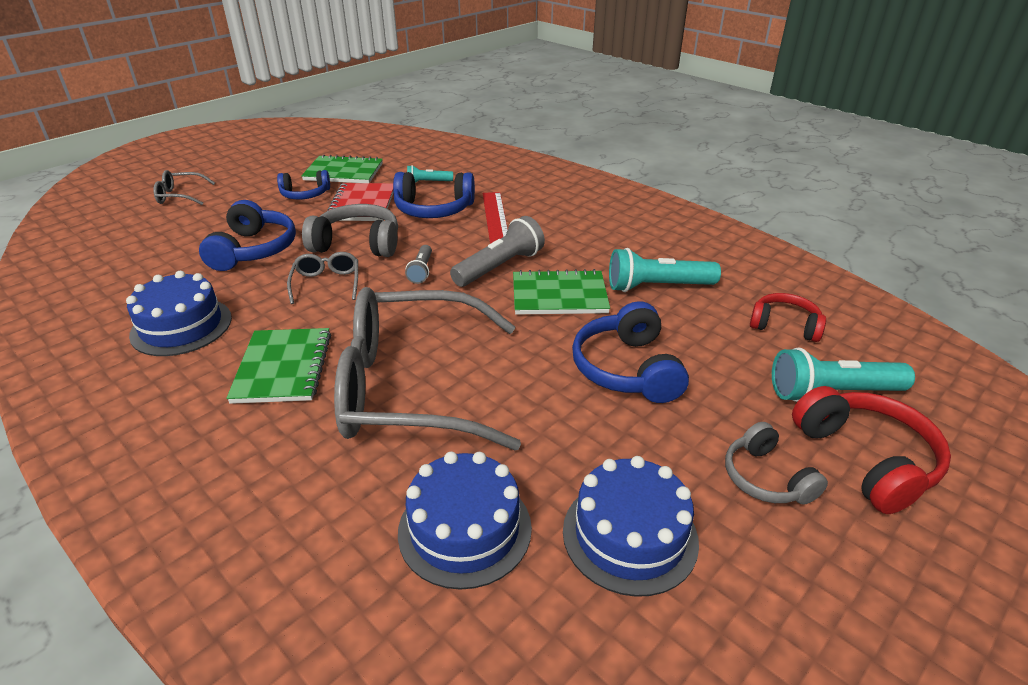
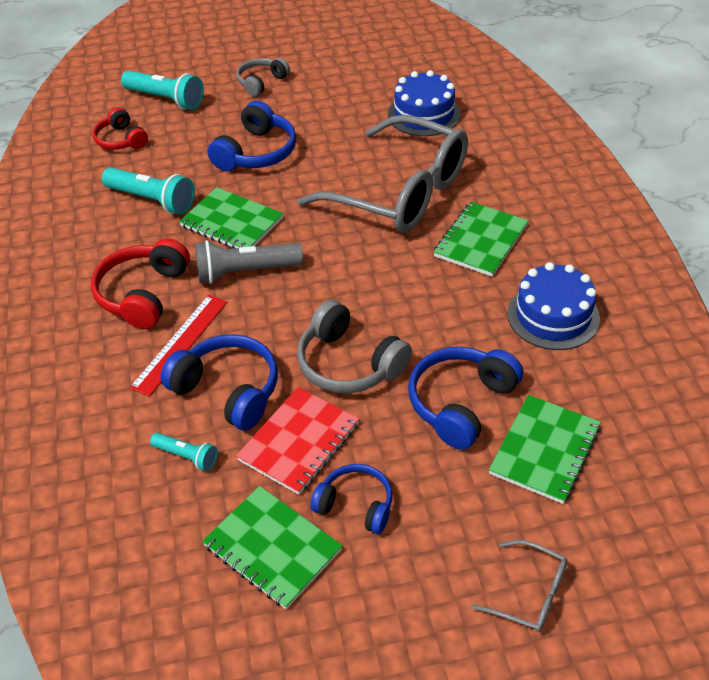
camera: 145 degrees left, 10 degrees up
(178, 246) = (545, 450): none -> green notebook
(326, 283) = (408, 317): grey glasses -> none
(421, 271) = (315, 297): grey flashlight -> none
(629, 535) = (351, 87): blue cake -> none
(766, 478) = (261, 82): grey headphones -> grey headphones turned 150 degrees counterclockwise
(866, 459) = (204, 72): red headphones -> red headphones (143, 294)

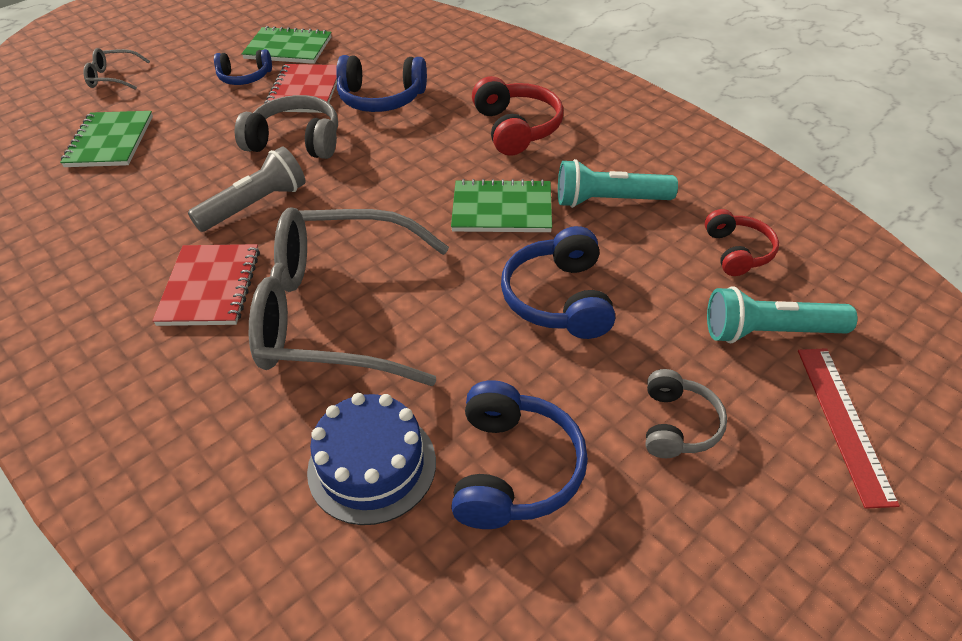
camera: 150 degrees right, 0 degrees up
(121, 140) = (737, 252): red headphones -> red headphones turned 60 degrees clockwise
(180, 344) = (447, 110): red ruler -> red ruler (843, 422)
(187, 456) = (378, 63): turquoise flashlight -> none
(245, 272) = (443, 173): grey flashlight -> grey flashlight (255, 205)
(461, 403) = (187, 147): blue headphones -> blue headphones (514, 469)
(480, 241) = (210, 287): green notebook -> red notebook
(553, 316) = (111, 237): blue cake -> none

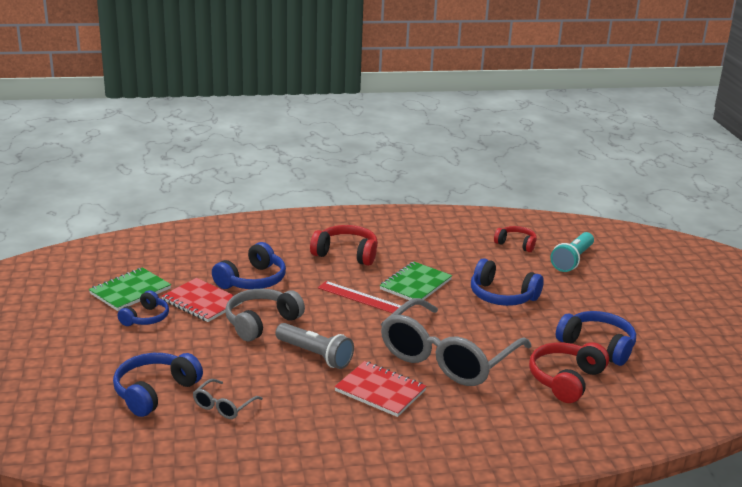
camera: 60 degrees left, 20 degrees down
(110, 141) = (155, 392): green notebook -> blue headphones
(113, 77) = (52, 371): grey glasses -> grey glasses (223, 406)
(255, 205) = (315, 355): grey flashlight -> grey flashlight turned 135 degrees clockwise
(372, 466) = (565, 380): blue cake -> red headphones
(609, 200) = (443, 256): turquoise flashlight -> none
(678, 425) = (605, 301): grey headphones -> none
(843, 422) = (633, 269): red ruler -> red ruler (361, 298)

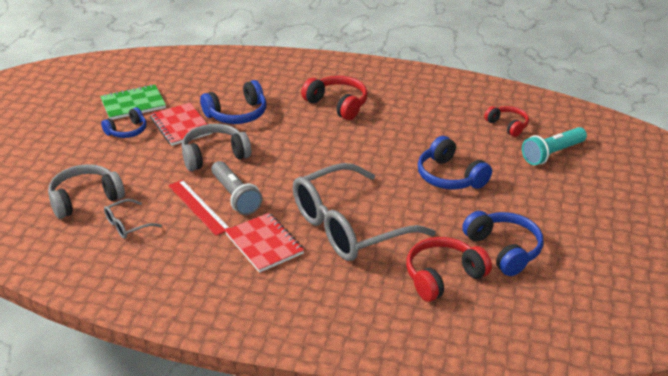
camera: 25 degrees right, 10 degrees up
(155, 392) = (85, 199): blue headphones -> grey headphones
(361, 298) = (317, 151): red ruler -> red ruler (198, 207)
(415, 284) = (377, 147): green notebook -> none

